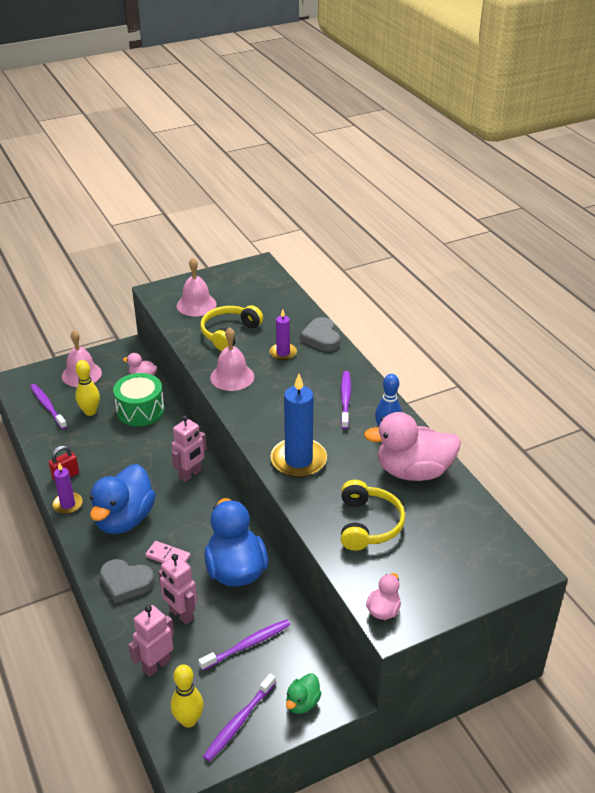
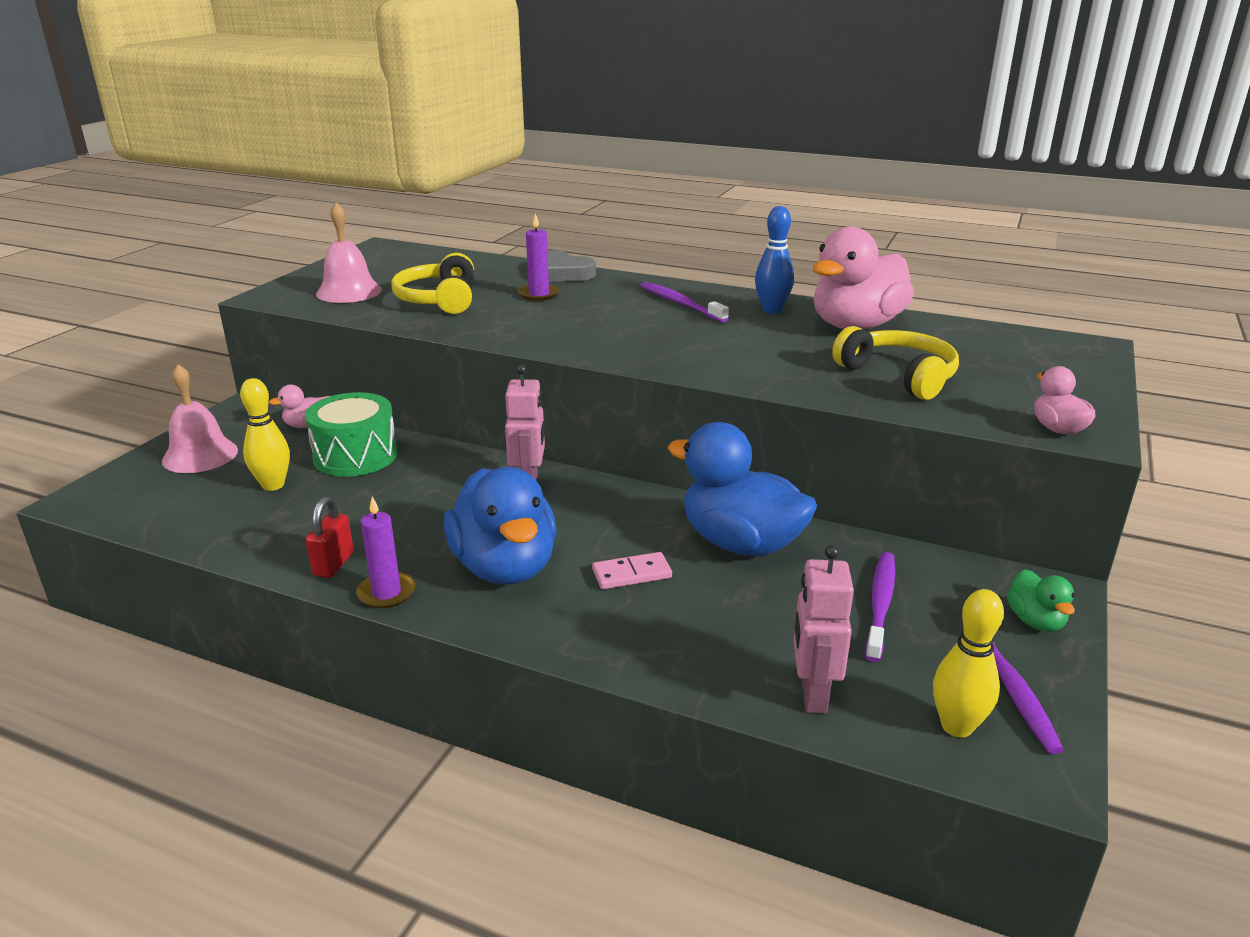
camera: 40 degrees left, 10 degrees down
(47, 406) = (186, 506): purple toothbrush -> none
(126, 583) = (618, 631): grey heart -> none
(181, 614) = (750, 622): pink robot -> none
(232, 377) = (510, 328): pink bell -> none
(298, 460) = (724, 360): blue candle -> none

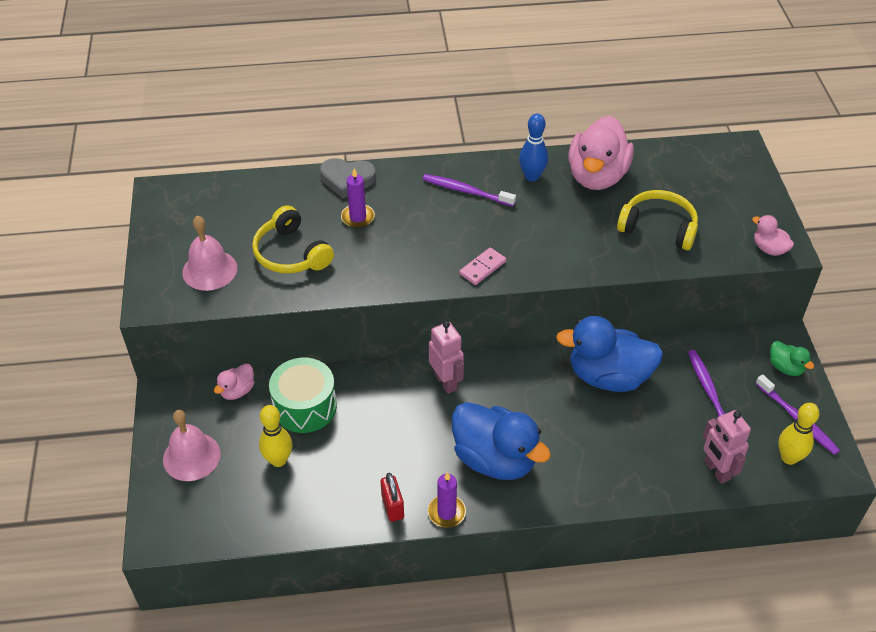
camera: 30 degrees left, 20 degrees up
(631, 574) = (568, 430): pink domino -> pink domino (482, 268)

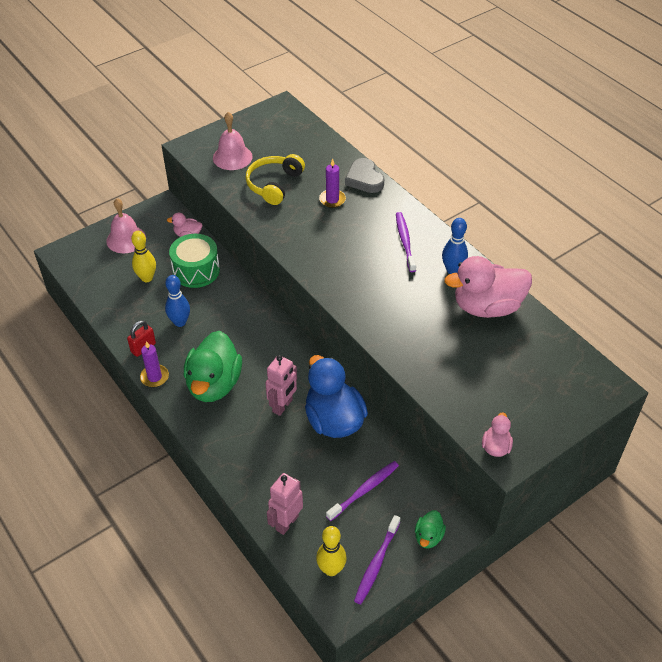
camera: 60 degrees right, 0 degrees up
(377, 454) = (180, 322): none -> blue bowling pin
(446, 382) = (264, 330): pink robot -> pink robot (283, 406)
(482, 268) = (334, 281): pink domino -> none
(495, 459) = (214, 384): blue duck -> green duck
(658, 227) = (460, 365): yellow headphones -> none

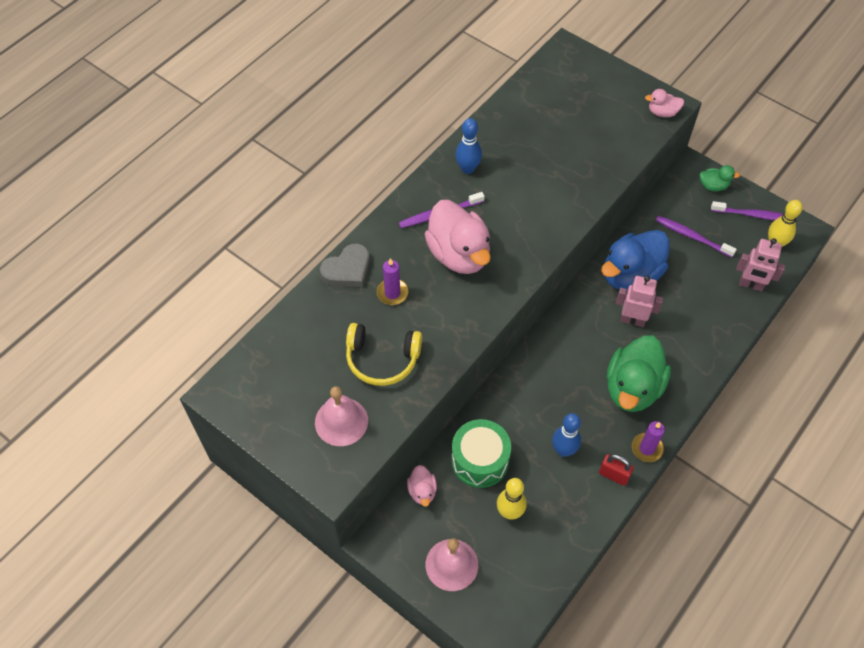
camera: 105 degrees left, 10 degrees up
(214, 384) = (632, 388): green duck -> green duck turned 120 degrees clockwise
(487, 307) = (507, 137): pink duck -> pink duck (459, 254)

